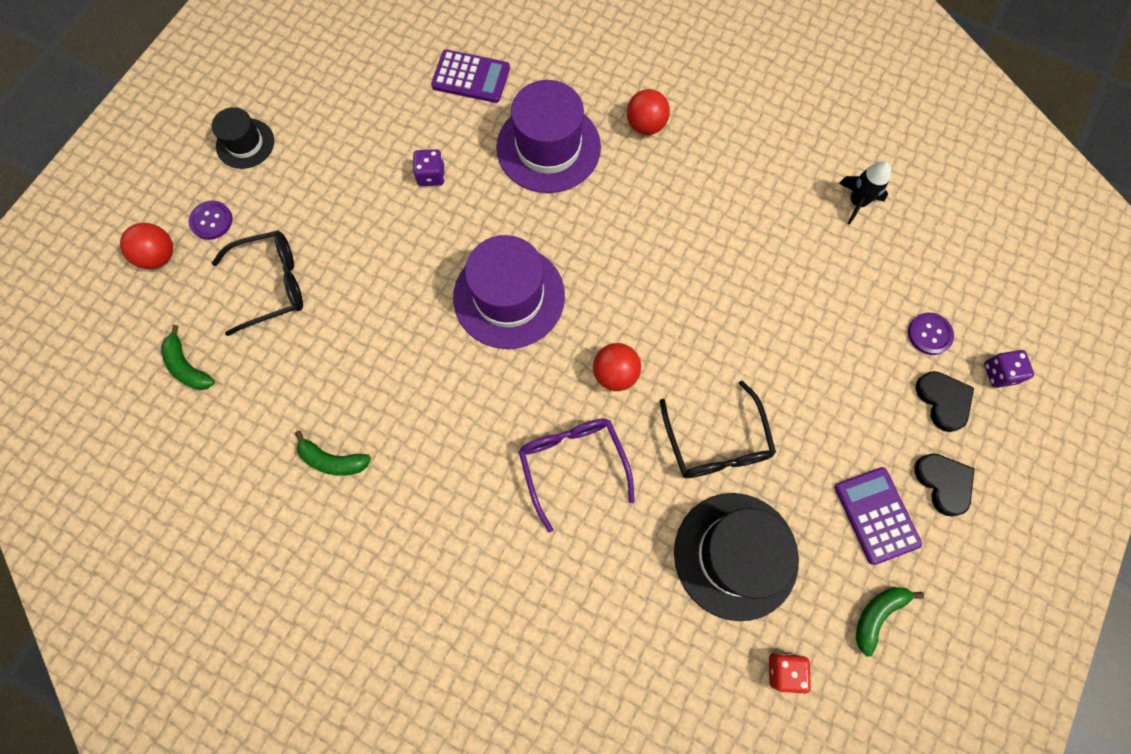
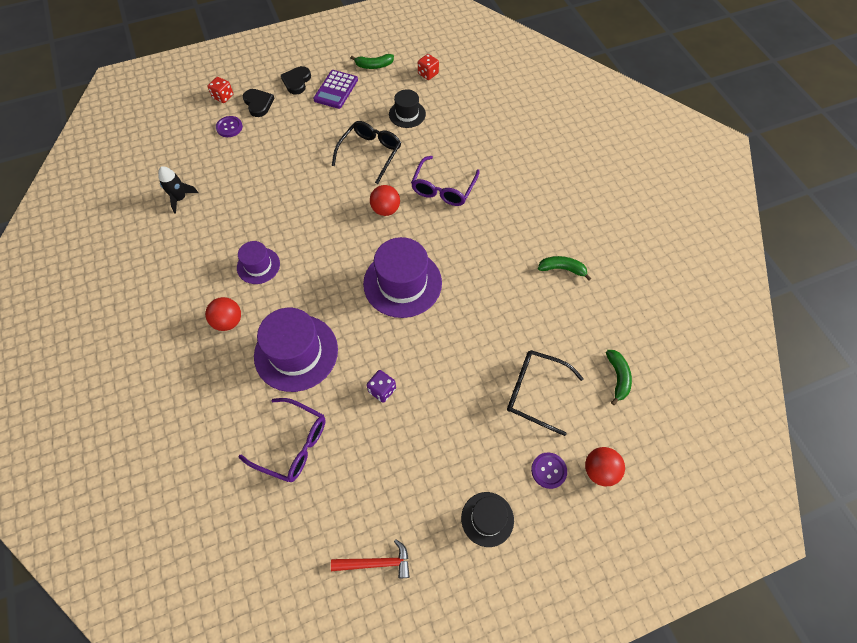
camera: 140 degrees left, 10 degrees down
(319, 52) = (376, 563): none -> red hammer
(333, 460) = (562, 269): green banana -> green banana turned 45 degrees counterclockwise
(471, 77) = (293, 444): purple calculator -> purple glasses
(682, 197) = (258, 265): none -> purple hat
(735, 555) = (407, 114): black hat -> black hat, size x0.55
(943, 400) = (258, 104): black heart -> black heart turned 135 degrees clockwise
(999, 373) = (223, 97): purple dice -> red dice

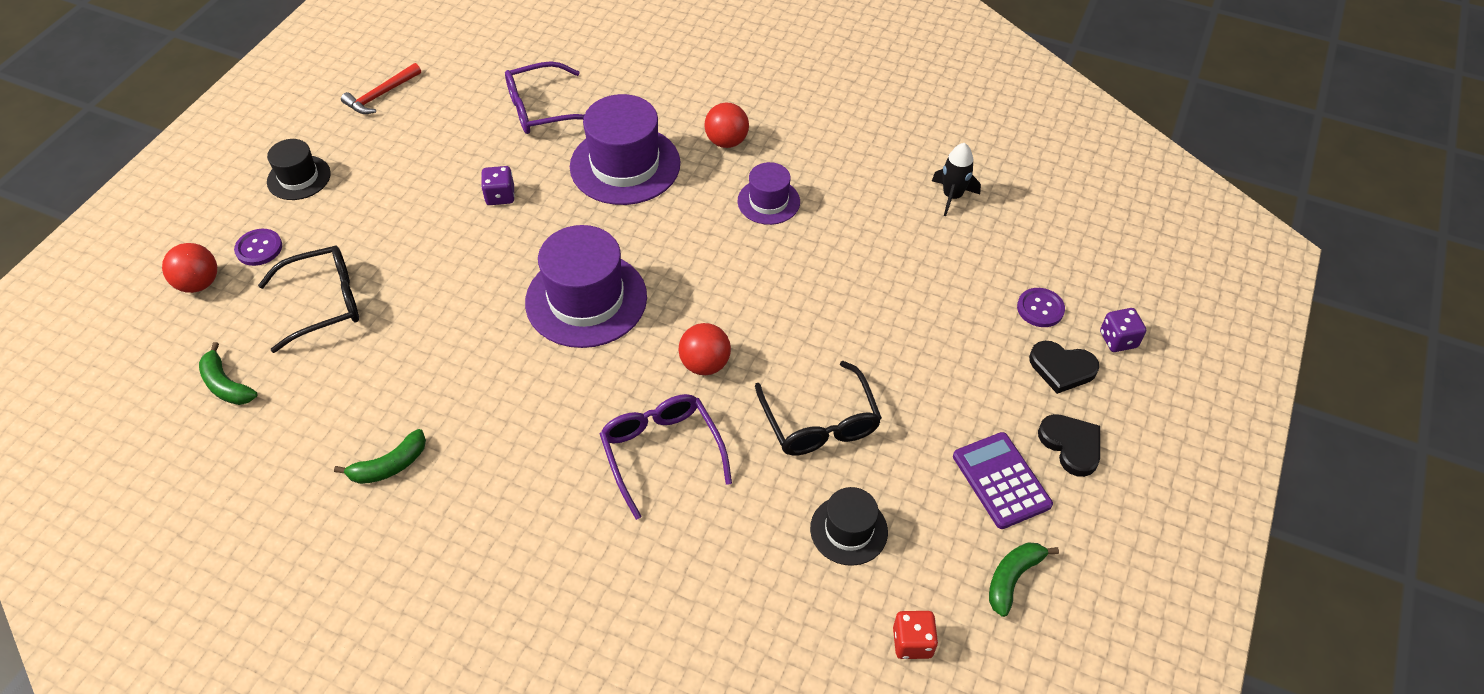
camera: 135 degrees right, 10 degrees down
(223, 97) = (1118, 340): red dice -> purple dice

